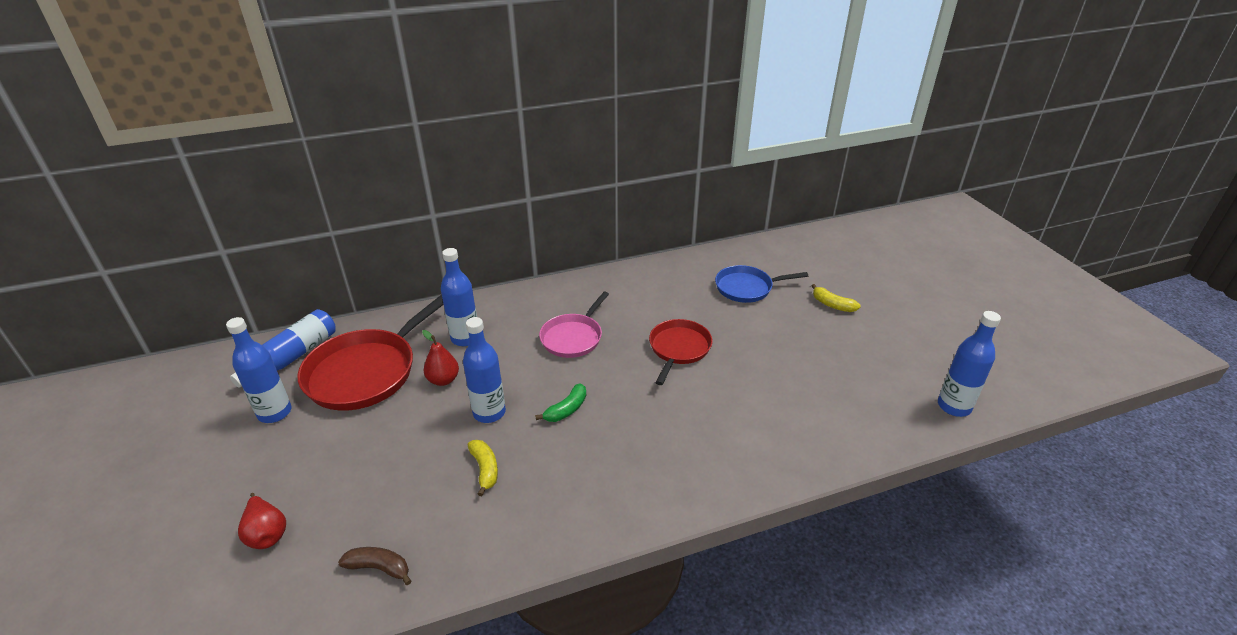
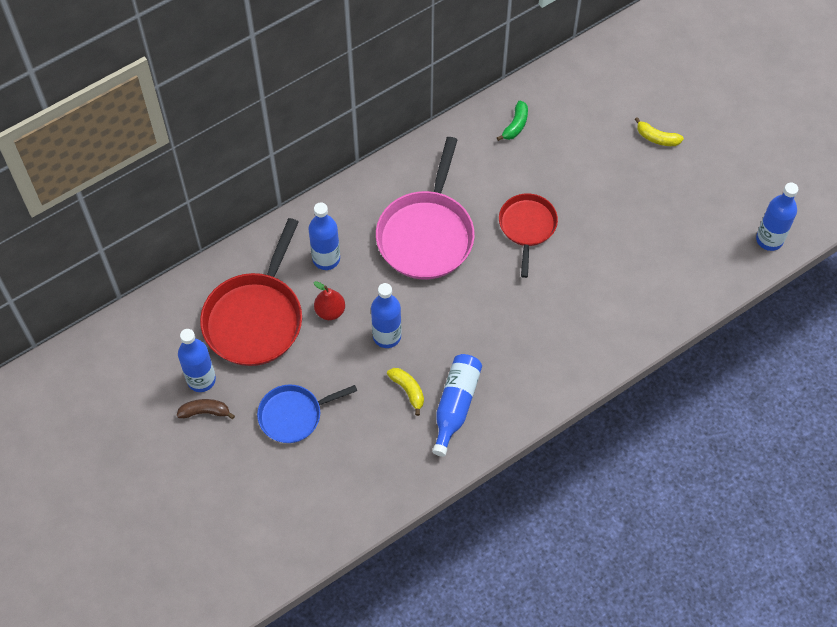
camera: 15 degrees left, 25 degrees up
(267, 533) = (269, 483): red pear -> none
(293, 356) = (176, 317): blue bottle -> blue bottle (455, 405)
(379, 568) = (369, 488): brown banana -> brown banana (205, 412)
(566, 409) = (451, 317): green banana -> green banana (515, 125)
(573, 337) = (426, 235): pink pan -> pink pan, size x1.66
(746, 288) = (572, 132): blue pan -> blue pan (293, 415)

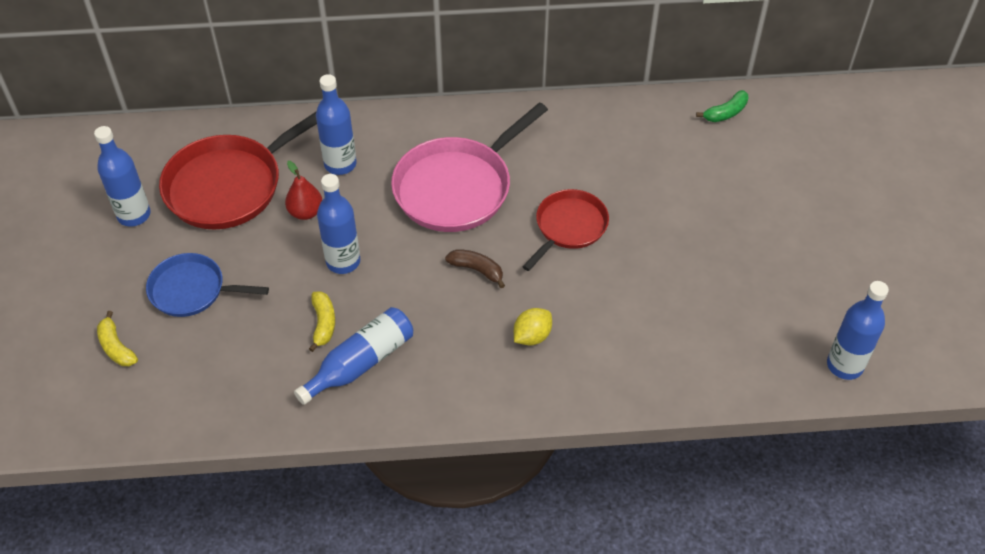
camera: 30 degrees right, 10 degrees down
(205, 412) = (112, 245): brown banana -> brown banana (477, 270)
(515, 125) = (626, 129): green banana -> green banana (725, 113)
(557, 324) = (532, 336): none -> yellow lemon
(657, 138) = (775, 205): yellow banana -> yellow banana (116, 347)

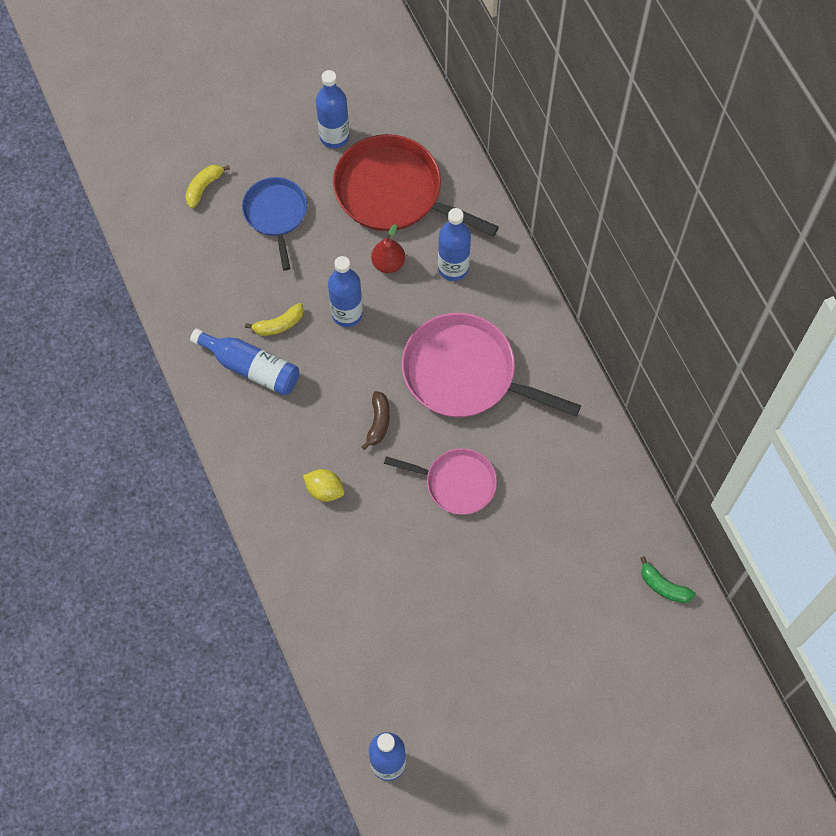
camera: 70 degrees right, 15 degrees up
(569, 227) = (456, 483): red pan -> pink pan

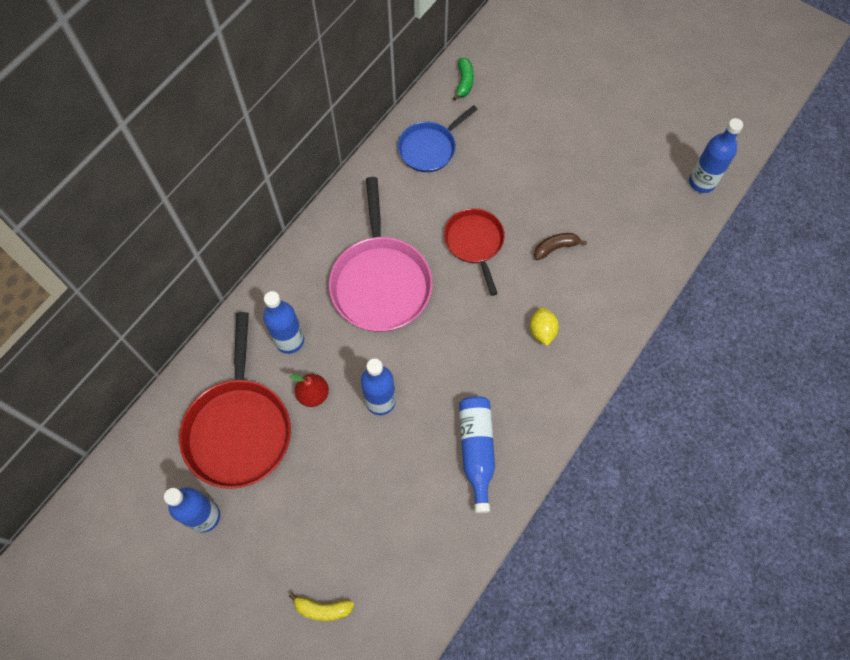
camera: 120 degrees left, 0 degrees up
(276, 214) = (316, 521): blue pan -> blue pan (429, 148)
(279, 324) = (423, 451): yellow banana -> none
(378, 422) = (461, 323): brown banana -> brown banana (555, 248)
(456, 483) = (474, 242): pink pan -> red pan

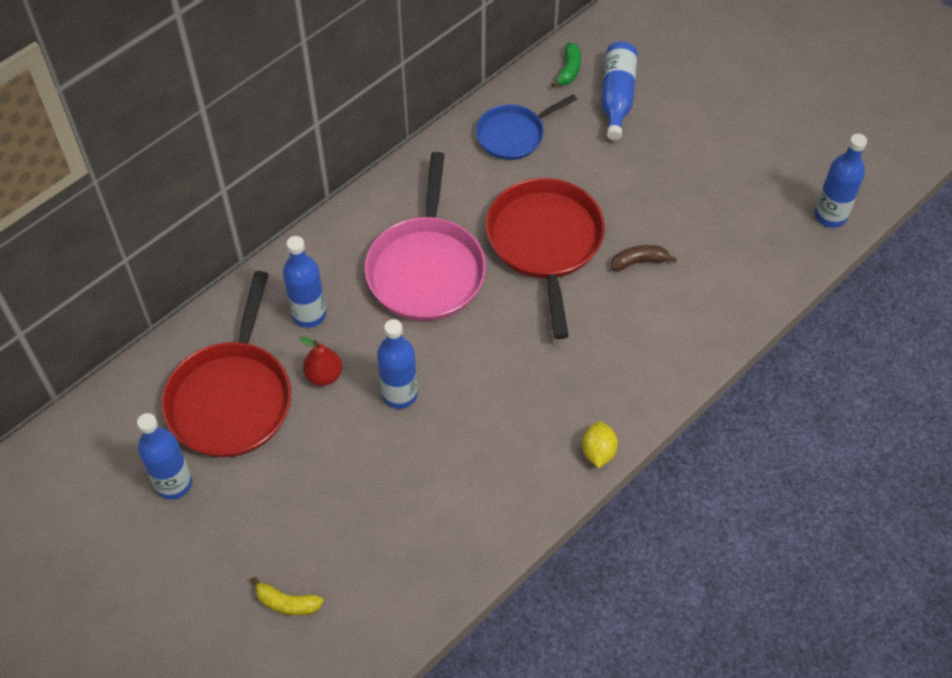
camera: 10 degrees right, 10 degrees down
(474, 242) = (545, 242): red pan -> red pan, size x1.66
(476, 450) = (500, 464): blue bottle -> blue bottle (617, 97)
(542, 331) = (604, 348): yellow lemon -> yellow lemon (598, 452)

